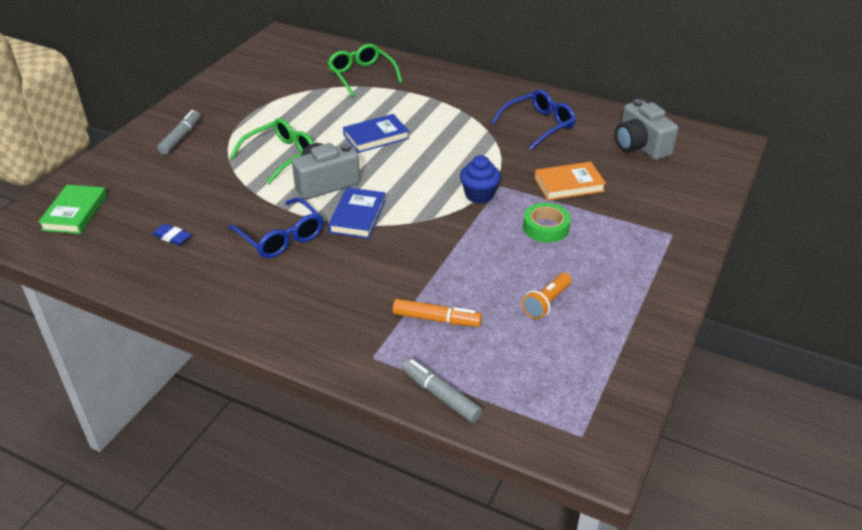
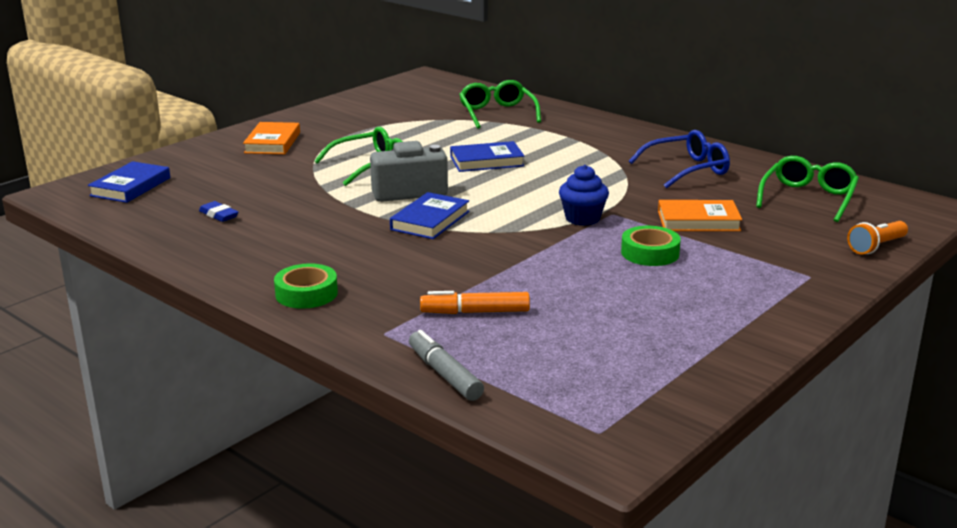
camera: 15 degrees right, 15 degrees down
(75, 213) = (130, 187): green book -> blue book
(181, 137) = (272, 143): grey marker -> orange book
(281, 237) = (335, 227): blue glasses -> none
(290, 322) = (306, 293): none -> green tape
(436, 319) = (475, 312): orange marker -> orange marker turned 150 degrees clockwise
(546, 303) = (616, 315): orange flashlight -> orange flashlight (876, 247)
(640, 146) = (808, 198): grey camera -> green glasses

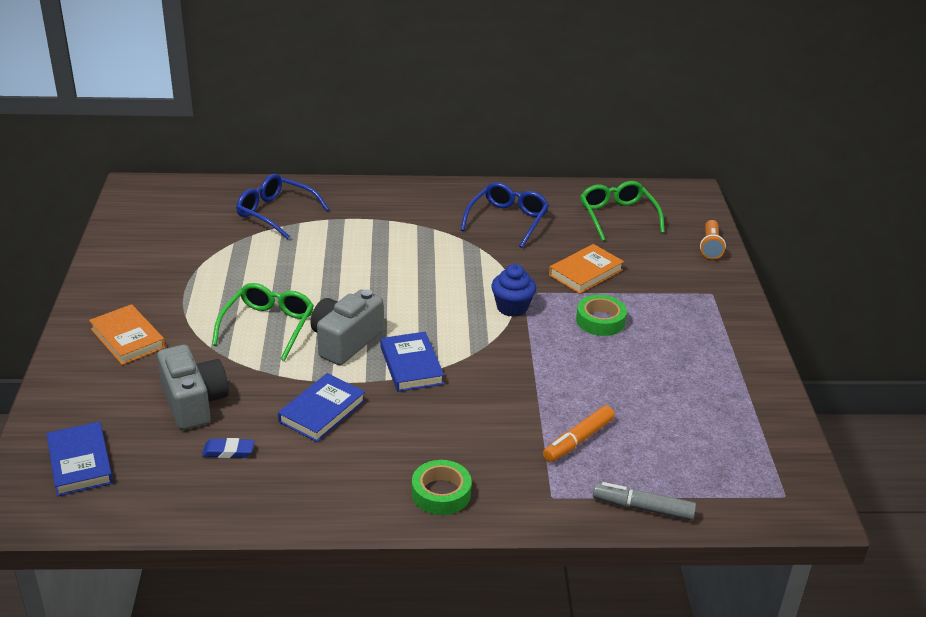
camera: 45 degrees left, 10 degrees up
(247, 185) = (194, 402): none -> grey camera
(487, 161) = (354, 276): blue book -> blue book (322, 411)
(497, 113) = (276, 213): green glasses -> blue glasses

